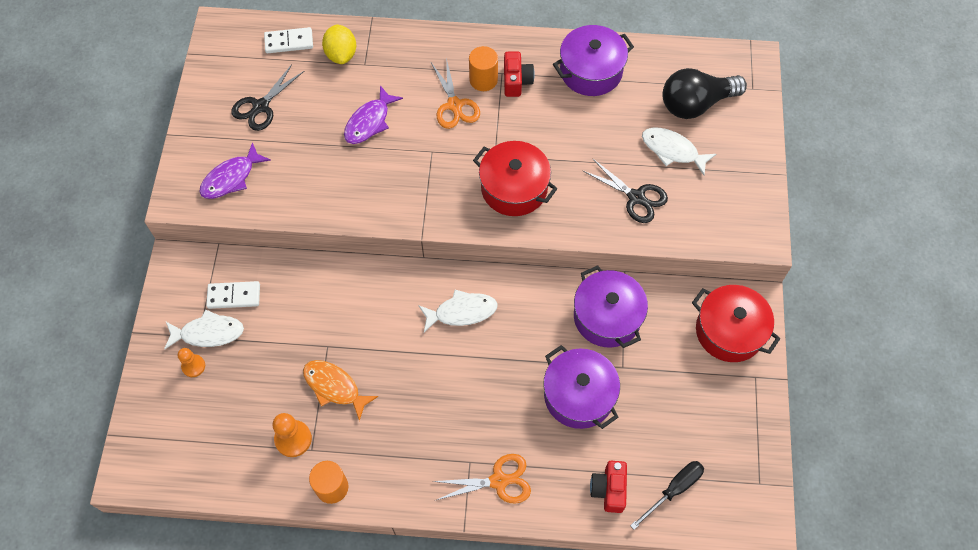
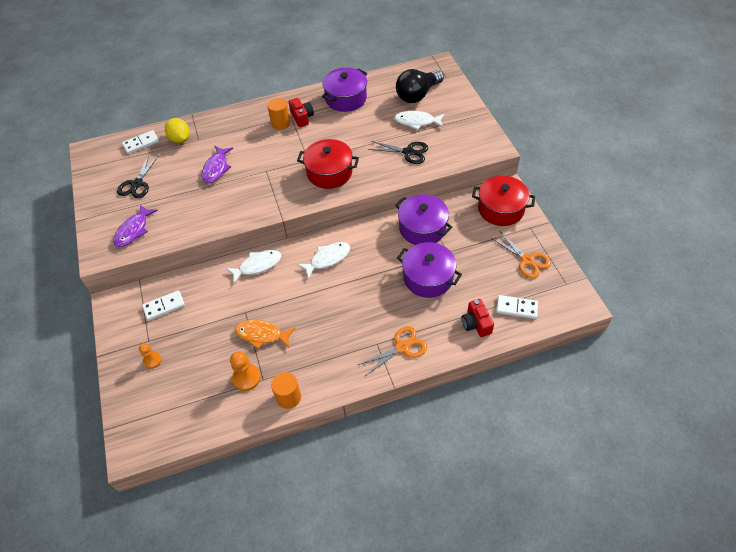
camera: 20 degrees left, 10 degrees down
(208, 333) = (155, 335): white fish -> white fish (257, 265)
(454, 105) = (269, 142): orange scissors -> orange scissors (527, 260)
(673, 490) = (516, 308): black screwdriver -> white domino

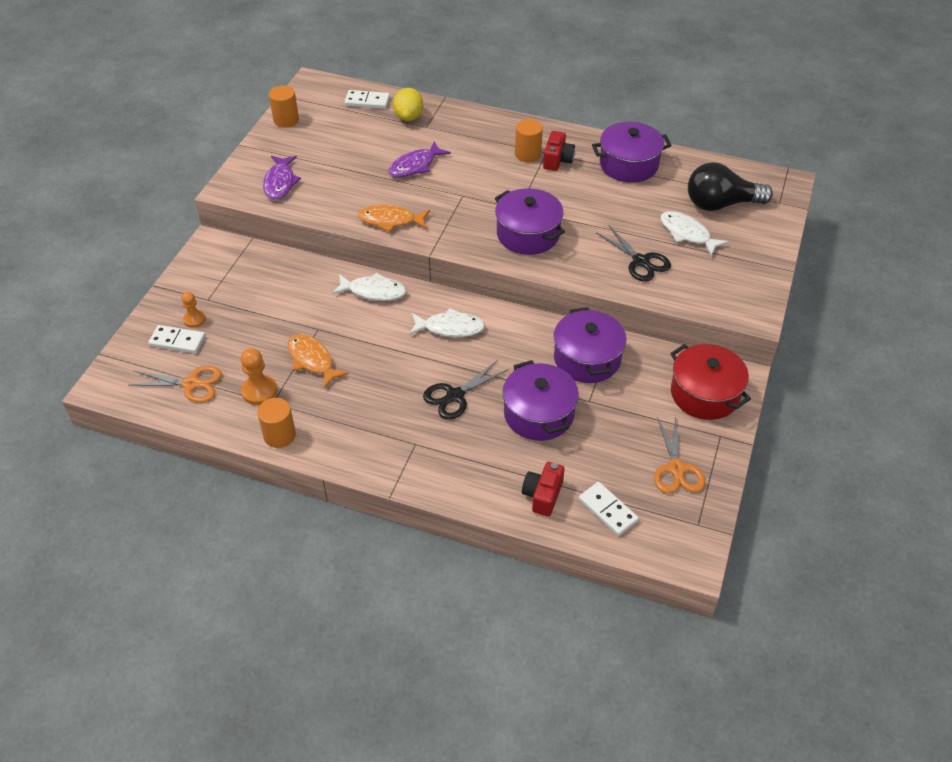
camera: 35 degrees right, 5 degrees down
(94, 185) = (286, 120): none -> orange cylinder
(133, 230) = (280, 183): purple fish -> purple fish turned 60 degrees counterclockwise
(137, 184) = (325, 140): black scissors -> black scissors (455, 396)
(164, 306) = (250, 276): white domino -> white domino (177, 341)
(235, 213) = (390, 220): none -> orange fish
(329, 173) = (528, 234): red pot -> purple pot
(402, 347) = (438, 465): orange scissors -> orange scissors (191, 384)

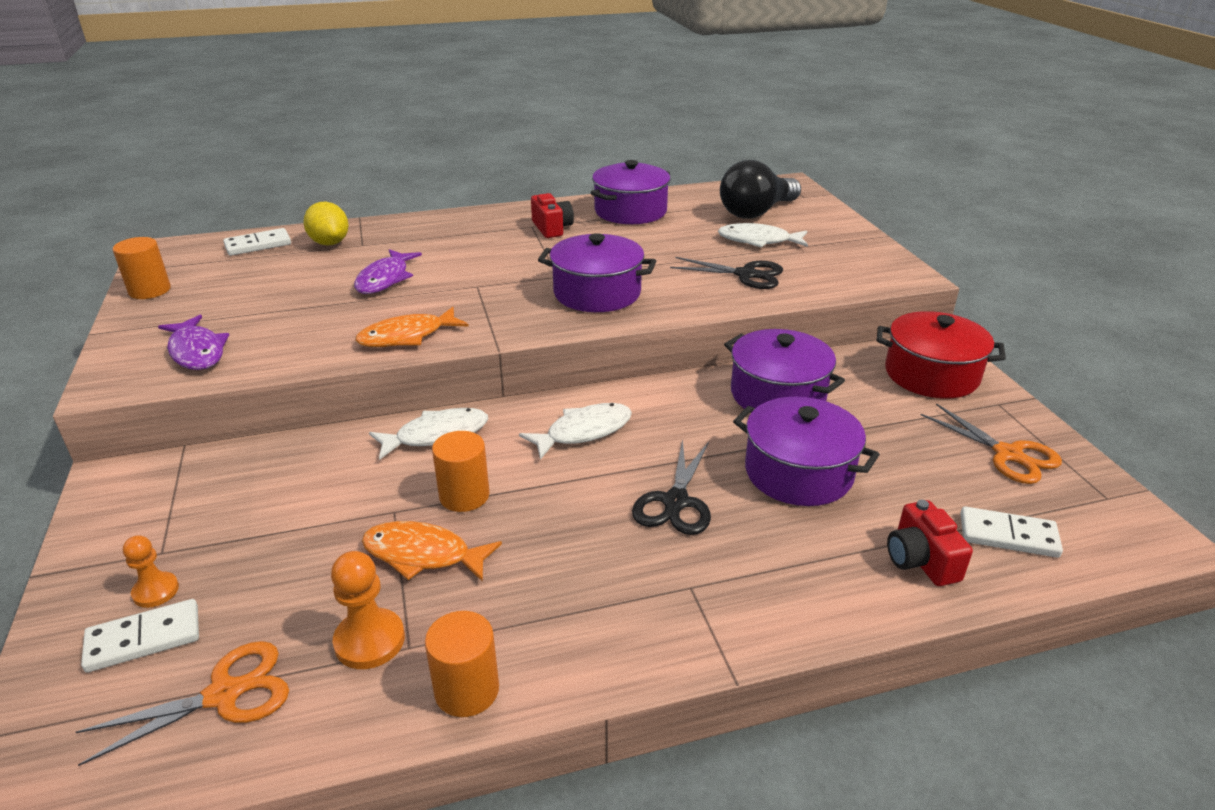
camera: 35 degrees left, 15 degrees down
(528, 154) = (513, 233): orange cylinder -> orange cylinder (464, 496)

